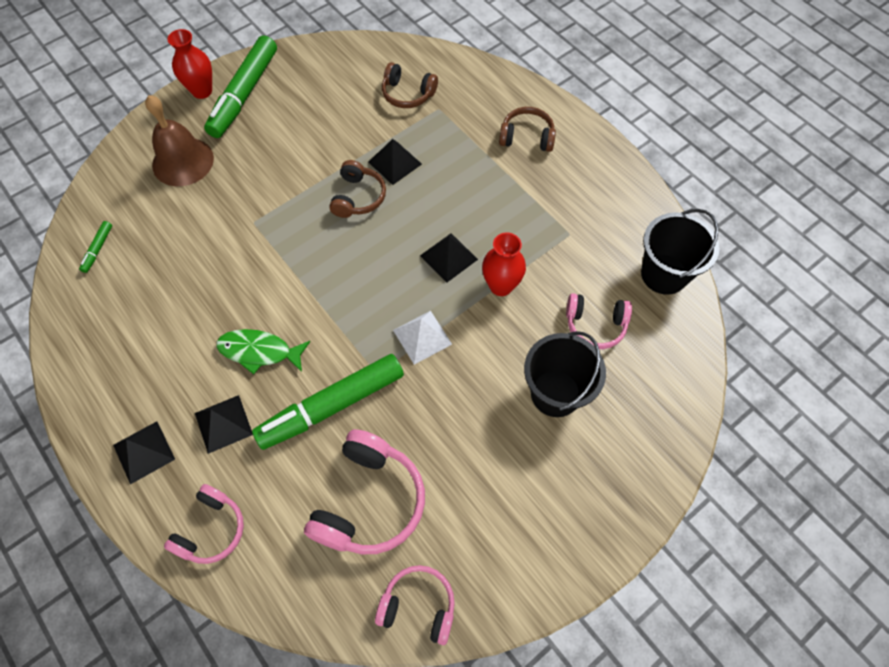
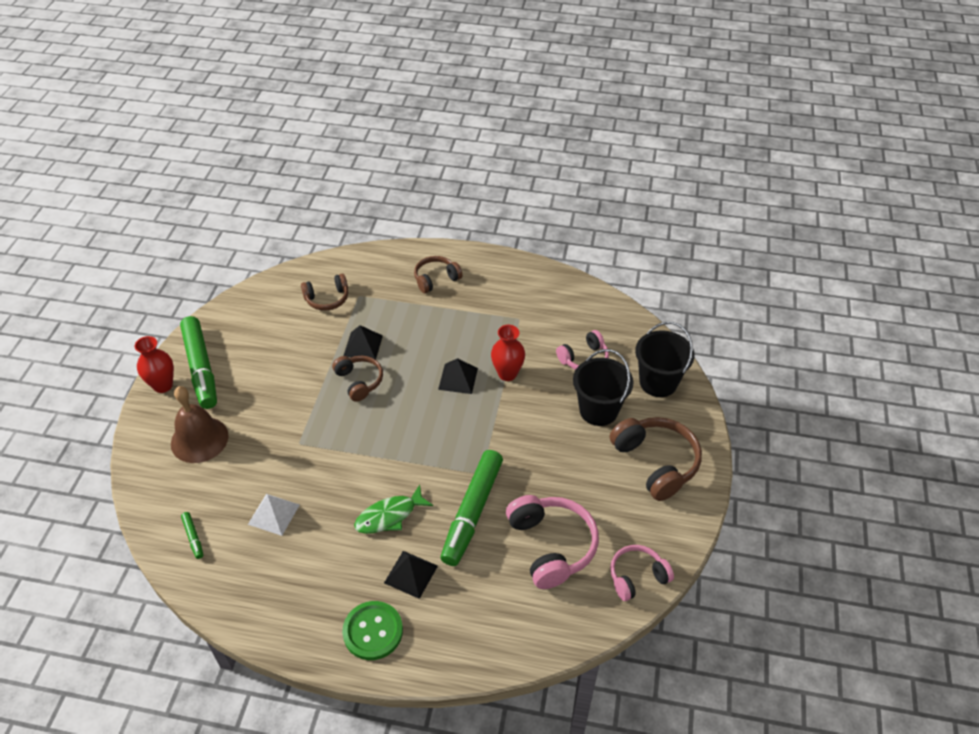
camera: 40 degrees left, 15 degrees down
(144, 452) = (373, 631): black pyramid -> green button
(211, 529) = (469, 638): pink headphones -> none
(422, 337) = (488, 434): white pyramid -> white pyramid (273, 514)
(560, 498) = (656, 462): none -> brown headphones
(664, 274) = (595, 307): black bucket -> black bucket (658, 382)

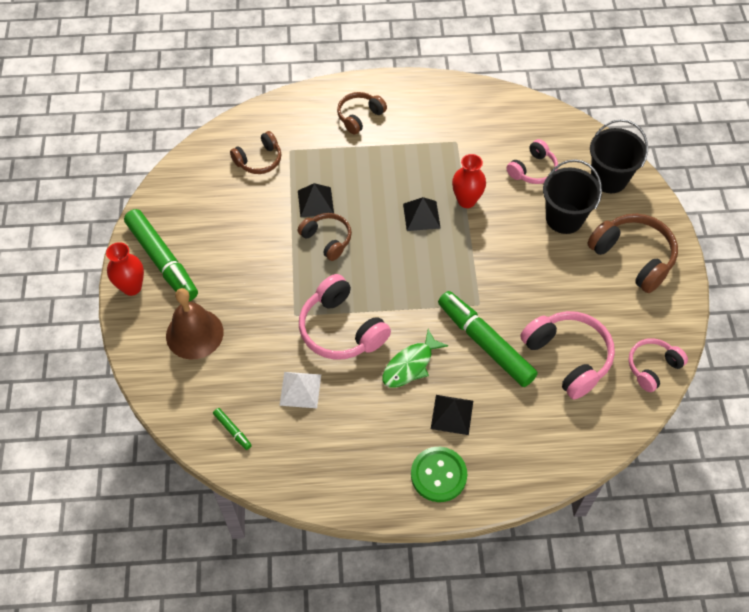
camera: 15 degrees left, 10 degrees up
(337, 466) = (341, 329): none -> pink headphones
(472, 512) = (485, 343): green marker -> green marker turned 135 degrees clockwise

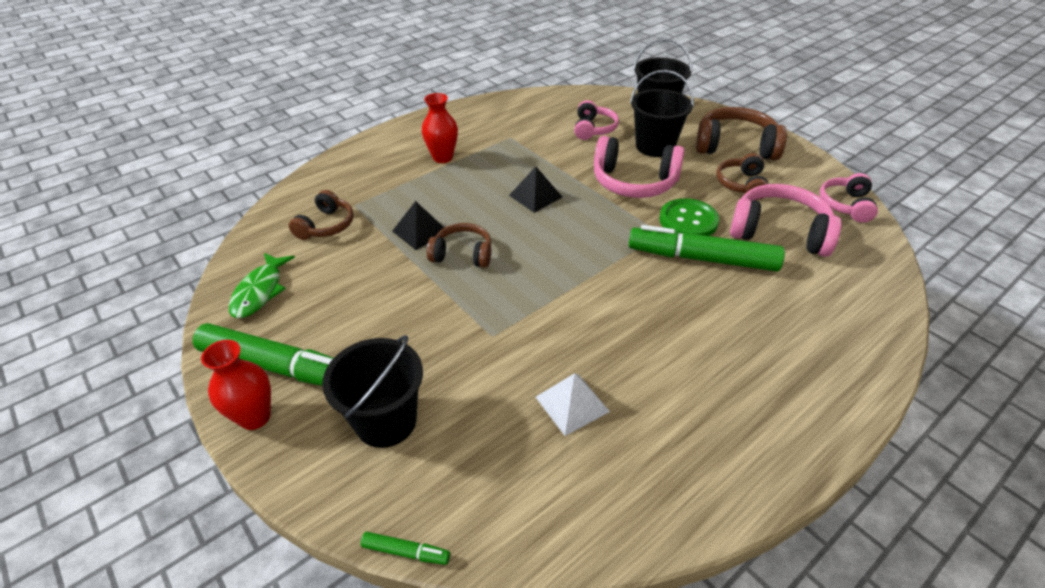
camera: 35 degrees left, 15 degrees down
(194, 334) = (386, 421): brown bell -> black bucket
(232, 430) = (535, 503): green marker -> green marker (406, 552)
(341, 329) = (556, 321): pink headphones -> pink headphones (634, 182)
(359, 116) = (403, 155): brown headphones -> brown headphones (741, 184)
(410, 365) = (658, 313): green fish -> green fish (260, 291)
(438, 475) = (802, 396): green button -> green button (688, 220)
(452, 414) = (746, 332): black pyramid -> none
(466, 200) = (563, 169): red vase -> red vase (443, 158)

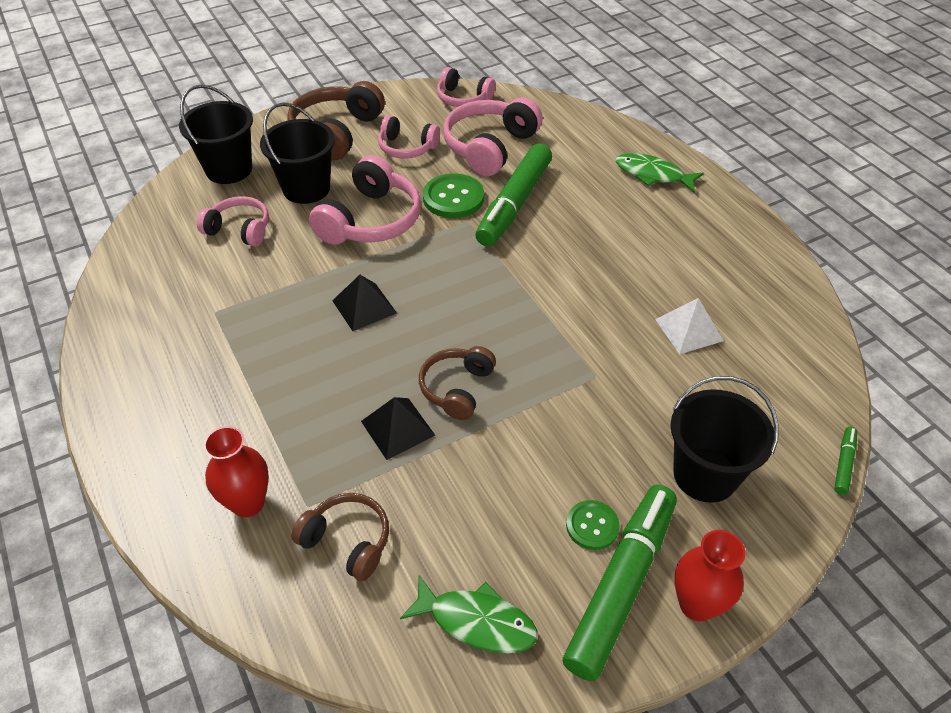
camera: 80 degrees left, 5 degrees up
(333, 345) = (592, 526): none -> green button
(443, 158) = (230, 391): red vase -> red vase (248, 503)
(741, 184) = (407, 148): brown headphones -> pink headphones
(821, 362) = (653, 174): none -> green fish

